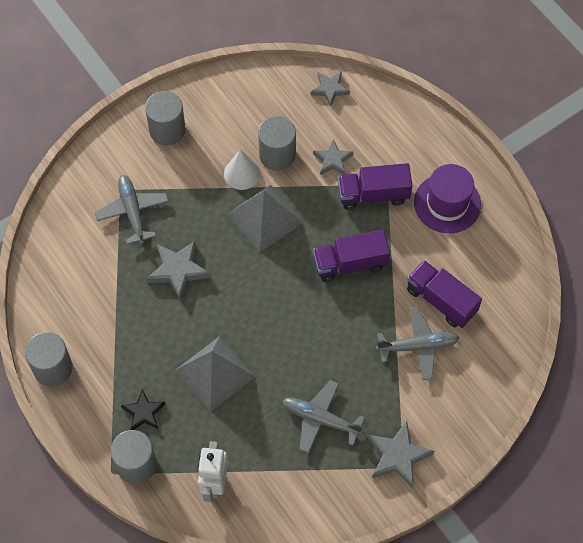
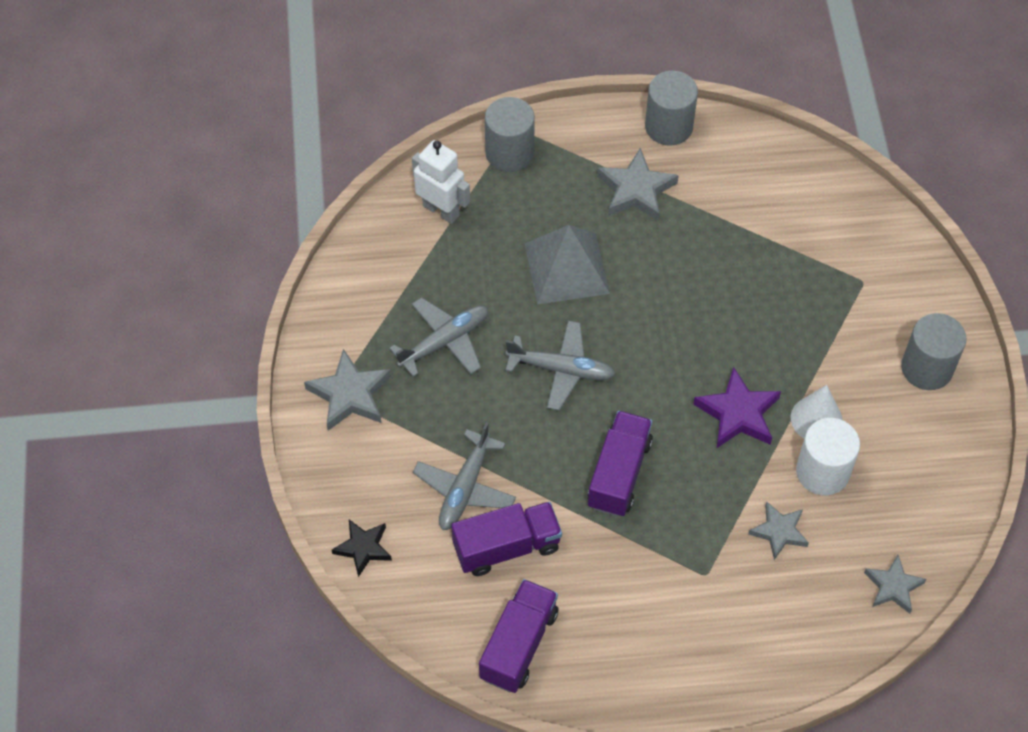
camera: 120 degrees right, 5 degrees down
(132, 211) = (826, 281): grey plane -> grey plane (561, 370)
(144, 412) = (563, 184): black star -> black star (363, 548)
(178, 270) = (719, 291): grey star -> grey star (636, 190)
(265, 218) = (738, 413): grey pyramid -> purple star
(277, 155) = (822, 472): grey cylinder -> white cylinder
(373, 194) = (700, 552): purple truck -> purple truck (519, 645)
(447, 203) = (636, 633): purple hat -> none

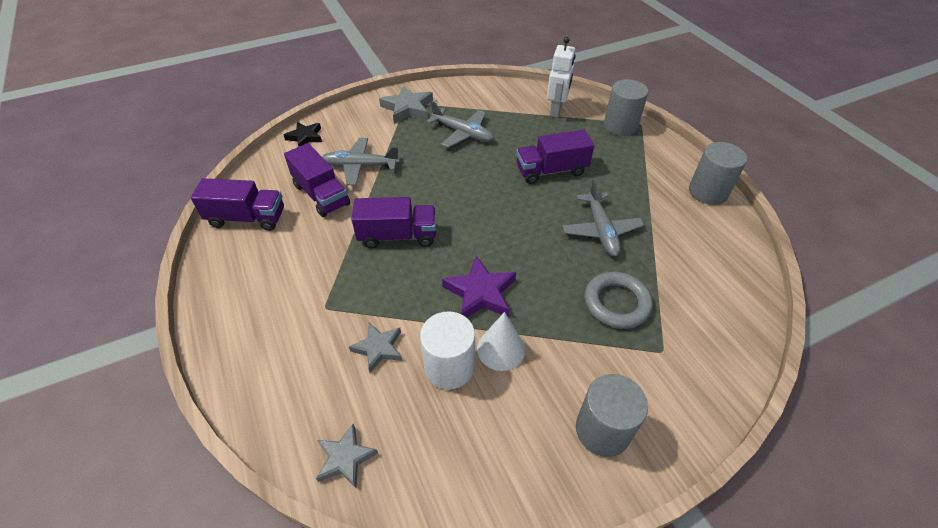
camera: 70 degrees right, 10 degrees down
(561, 370) = (469, 187): grey plane -> grey plane (601, 230)
(566, 268) = (551, 171): grey pyramid -> purple truck
(636, 190) = (639, 188): grey star -> none
(794, 293) = (616, 303): none -> grey ring

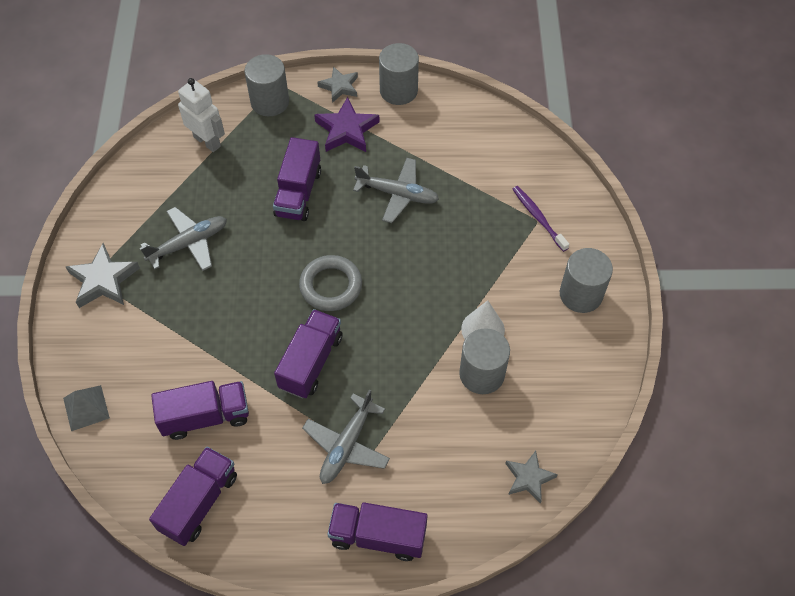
camera: 65 degrees left, 10 degrees up
(244, 344) = (378, 536): none -> purple truck
(305, 137) = (86, 408): black star -> grey pyramid
(360, 166) = (181, 364): grey plane -> grey plane (346, 445)
(378, 348) = (437, 422): grey star -> grey star (339, 87)
(449, 367) = (482, 374): white cylinder -> grey cylinder
(480, 293) = (418, 319): purple star -> purple star (346, 130)
(616, 303) = (479, 226): grey ring -> grey ring (331, 286)
(667, 351) = (538, 218): none -> purple toothbrush

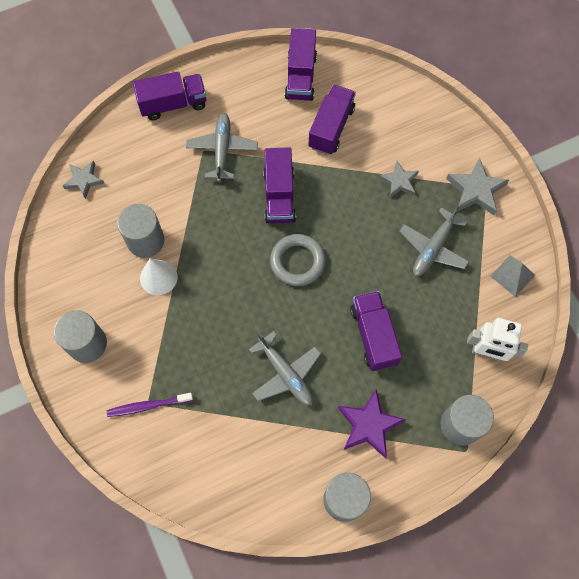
camera: 155 degrees right, 10 degrees up
(86, 408) = (416, 100): grey pyramid -> grey pyramid (512, 275)
(205, 417) = (331, 128): purple truck -> purple truck turned 150 degrees clockwise
(339, 87) = (405, 476): grey star -> grey star (399, 181)
(397, 194) = (286, 374): grey plane -> grey plane turned 120 degrees counterclockwise
(538, 218) = (148, 406): purple toothbrush -> purple toothbrush turned 135 degrees clockwise

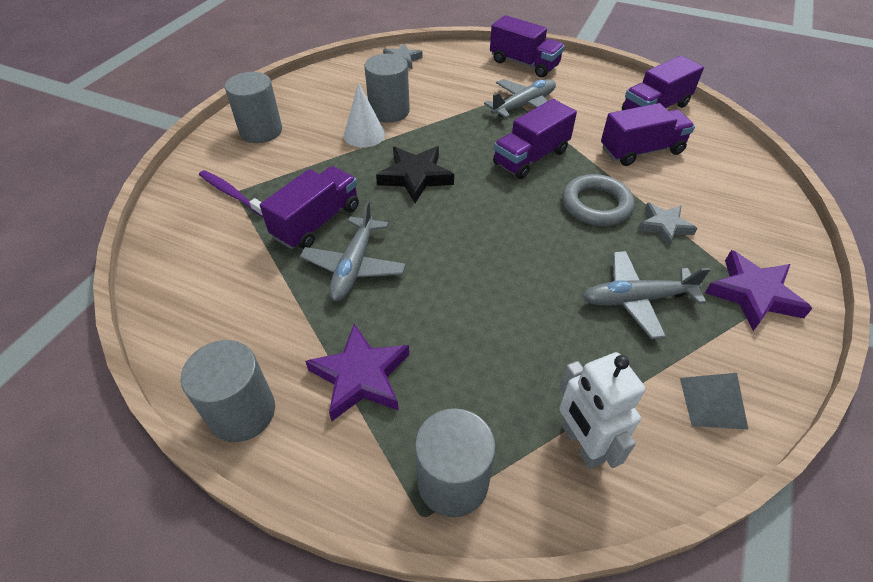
camera: 50 degrees right, 20 degrees down
(235, 279) = (415, 177): none -> black star
(297, 262) = (483, 205): grey ring -> grey ring (596, 205)
(373, 336) = (473, 312): purple truck -> purple truck (317, 222)
(476, 190) = (753, 294): grey star -> purple star

